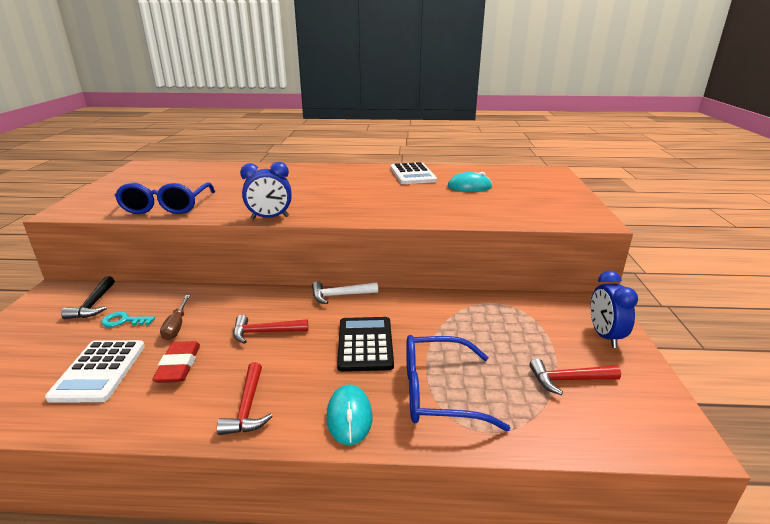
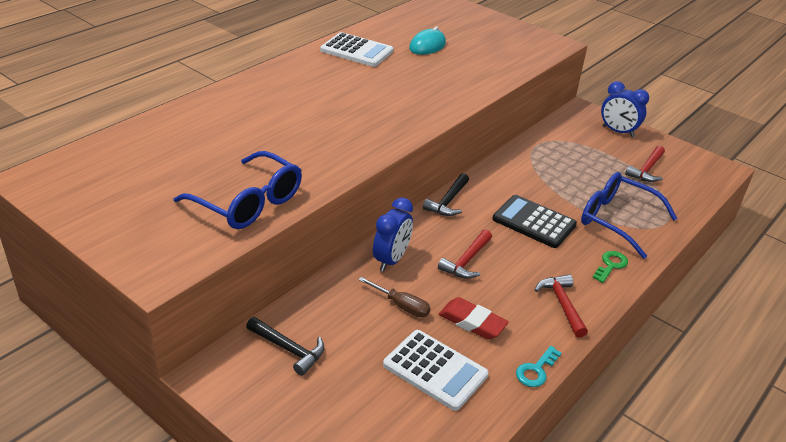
camera: 55 degrees left, 10 degrees up
(124, 321) = (352, 335): turquoise key -> turquoise key (536, 370)
(247, 407) = (562, 304): red hammer -> red hammer turned 135 degrees counterclockwise
(270, 218) = (370, 157): blue clock -> blue clock (391, 260)
(340, 295) = (448, 201): white hammer -> black hammer
(349, 417) = (611, 265): turquoise mouse -> green key
(438, 393) = (617, 220): blue glasses -> blue glasses turned 90 degrees clockwise

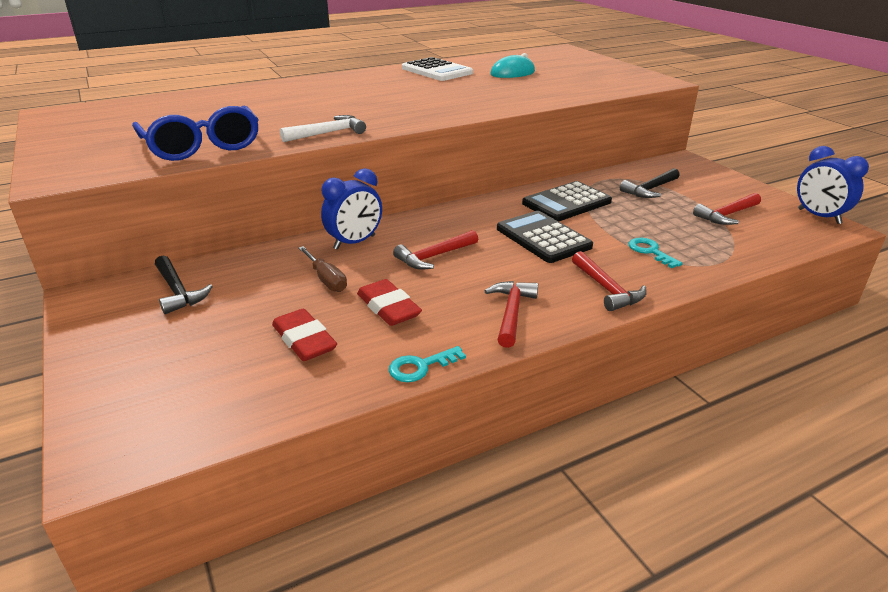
camera: 25 degrees right, 5 degrees down
(343, 163) = (328, 133): none -> white hammer
(435, 370) = (304, 340): white calculator -> red eraser
(448, 201) = (461, 208): black hammer -> black hammer (650, 189)
(526, 178) = (566, 203): none -> black calculator
(611, 265) = (607, 289): green key -> red hammer
(617, 131) = (714, 180): blue clock -> blue clock (819, 216)
(617, 220) = (650, 251): blue glasses -> turquoise key

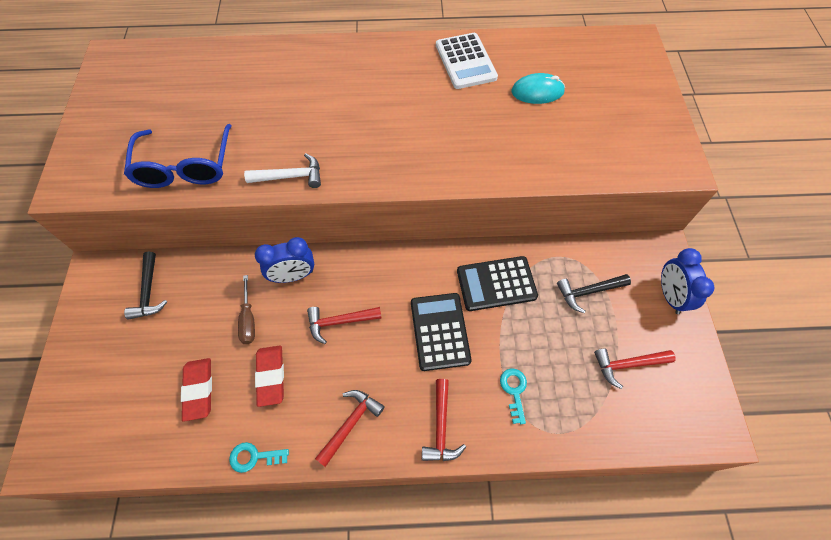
camera: 25 degrees right, 30 degrees up
(819, 216) = (716, 405): blue clock -> blue clock (670, 296)

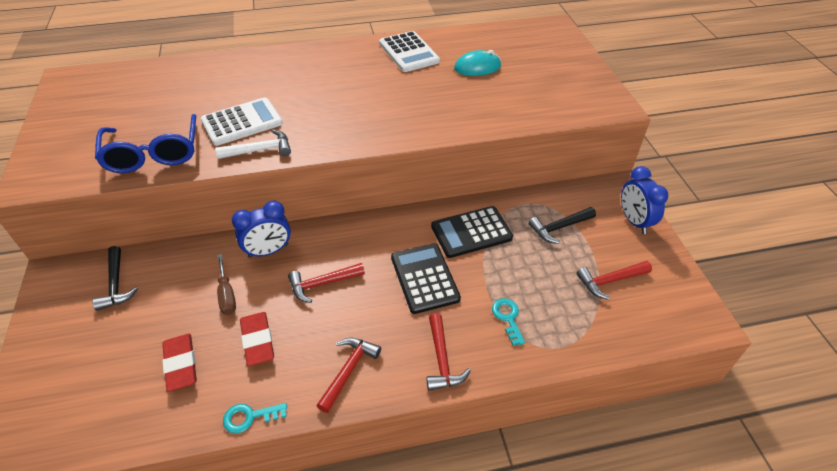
camera: 10 degrees left, 15 degrees down
(277, 137) = (242, 122): none -> white calculator

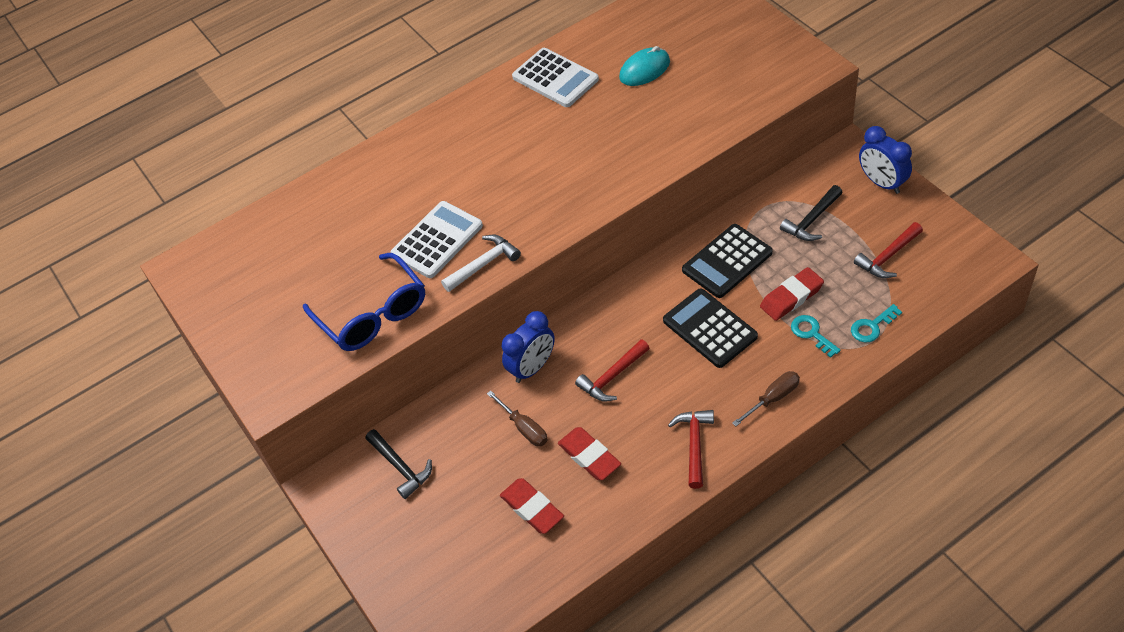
camera: 15 degrees left, 5 degrees up
(249, 417) = (633, 522): turquoise key -> turquoise key (872, 326)
(442, 359) = (773, 398): red hammer -> brown screwdriver
(507, 280) = (791, 297): none -> red eraser

